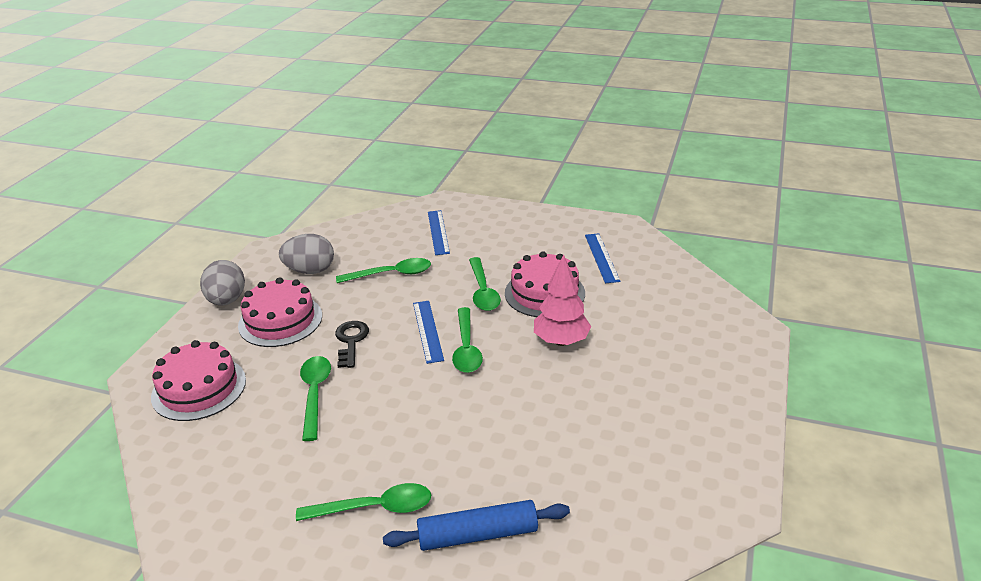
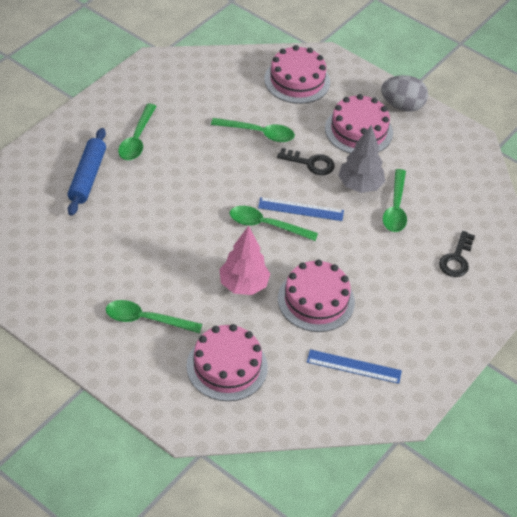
camera: 105 degrees right, 15 degrees up
(310, 270) = (425, 159): grey egg -> none
(370, 301) = (360, 186): none -> grey tree
(438, 232) = (456, 259): blue ruler -> black key
(483, 291) = (339, 259): green spoon -> green spoon (146, 319)
(668, 324) = (227, 366): none -> pink cake

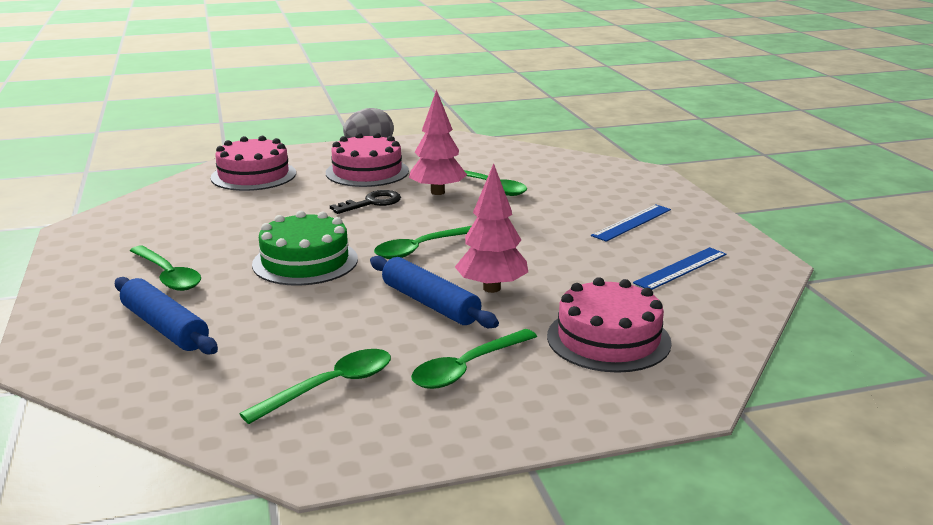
camera: 50 degrees left, 25 degrees down
(201, 267) = (430, 303): none -> blue rolling pin
(203, 184) = (305, 261): none -> green cake
(259, 133) = (288, 212): green spoon -> green spoon (331, 386)
(301, 209) = (426, 226): blue ruler -> blue ruler (632, 222)
(316, 300) = (564, 258): pink cake -> none
(360, 186) = (438, 192): grey tree -> pink tree
(456, 259) = (589, 184): black key -> none

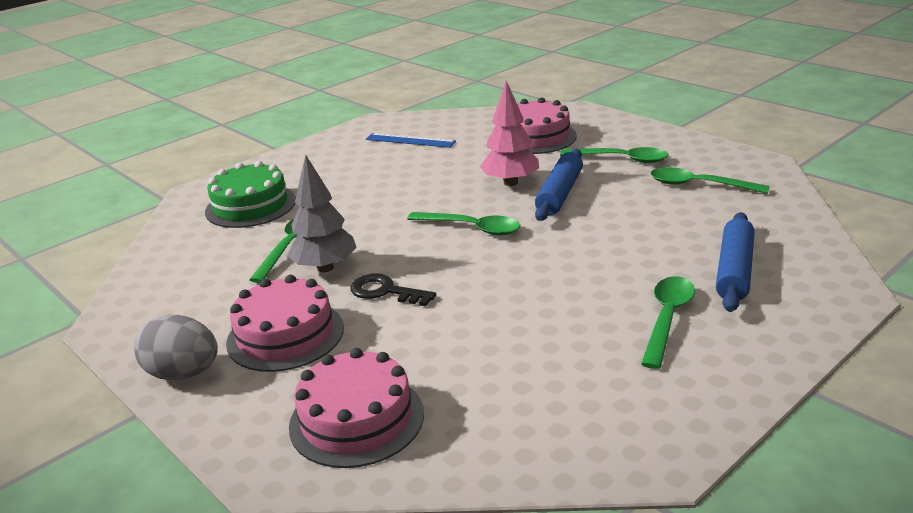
camera: 115 degrees left, 5 degrees up
(305, 261) = (555, 266): green cake -> green cake (250, 206)
(438, 192) = (325, 268): pink tree -> grey tree
(632, 222) = (336, 170): blue ruler -> none

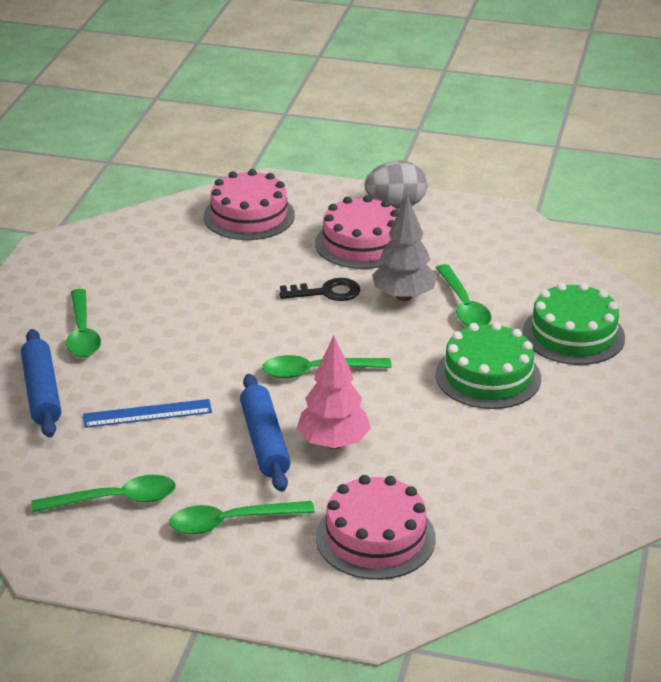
camera: 145 degrees right, 5 degrees up
(352, 195) = (488, 376): none -> green cake
(410, 140) = (535, 482): blue ruler -> blue ruler (147, 413)

